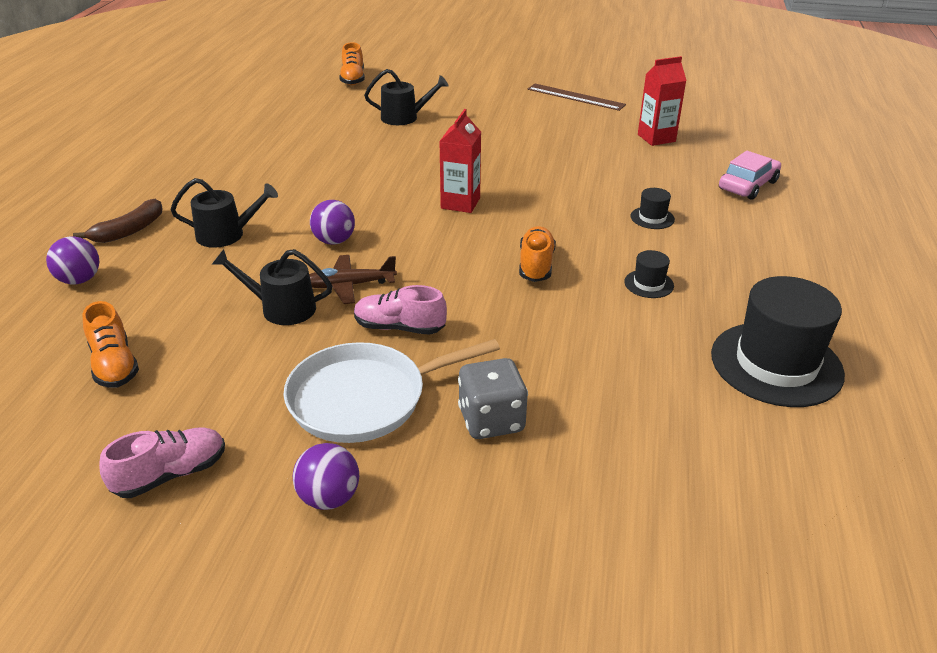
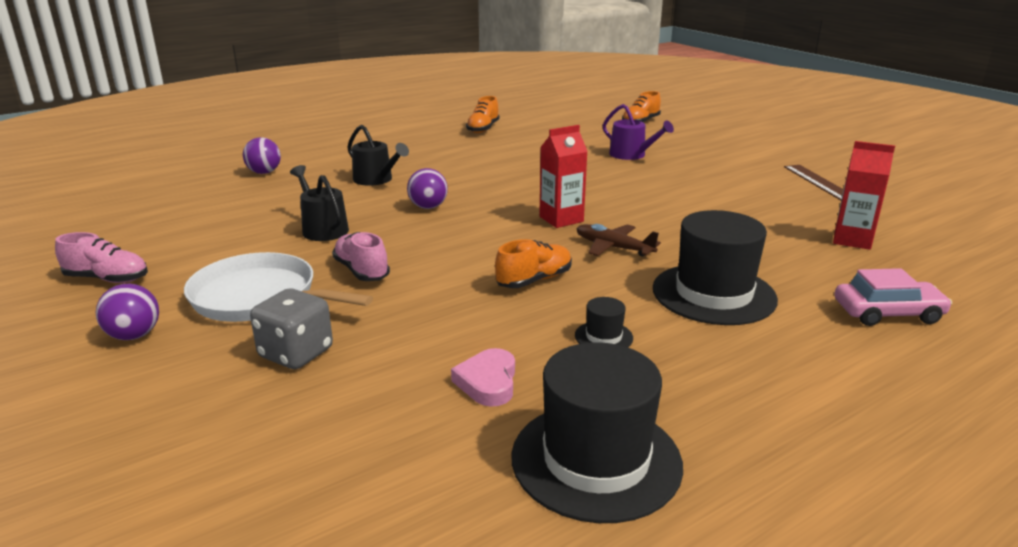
camera: 45 degrees right, 10 degrees down
(114, 365) = (195, 217): orange shoe -> orange shoe (483, 129)
(129, 230) = (334, 159): brown banana -> none
(349, 285) = (384, 234): brown plane -> brown plane (614, 248)
(404, 117) = (631, 155): black watering can -> purple watering can
(645, 356) = (488, 382): none -> pink heart
(652, 218) = (713, 294): black hat -> black hat, size x2.30

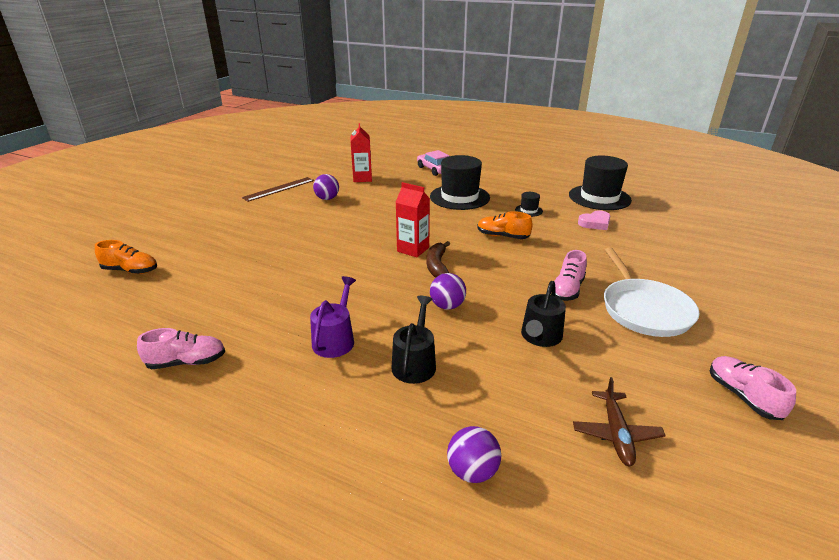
camera: 120 degrees left, 5 degrees up
(134, 336) = (738, 330): purple ball -> purple ball (327, 198)
(296, 353) = (656, 271): grey dice -> none
(483, 129) = (187, 362): orange shoe -> pink shoe
(506, 221) = (437, 266): none -> brown banana
(614, 248) = (437, 226): brown plane -> brown plane (616, 433)
(631, 155) = (248, 254): purple watering can -> purple watering can (335, 339)

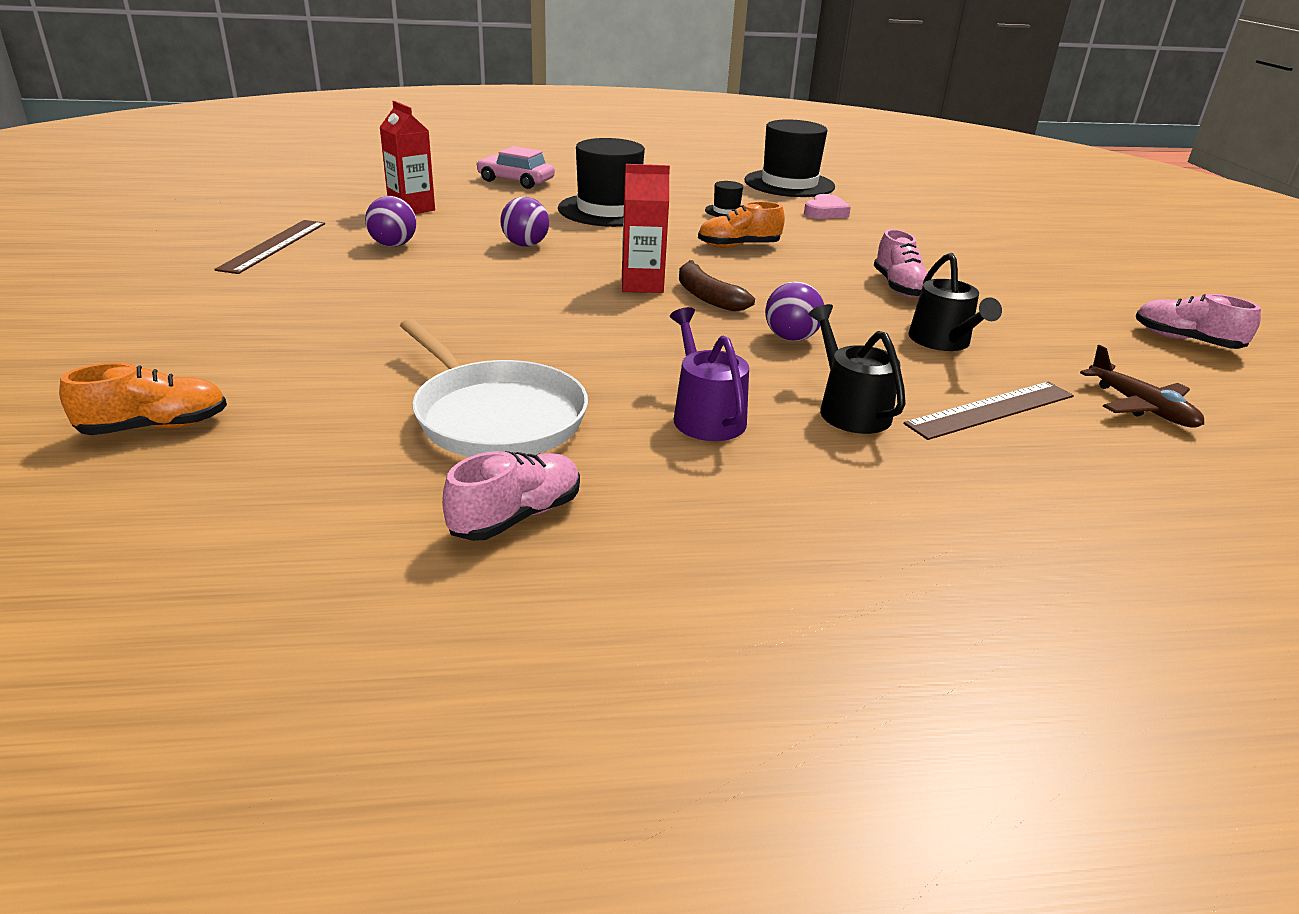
camera: 35 degrees left, 0 degrees up
(472, 471) = (1074, 491): purple ball -> purple ball (525, 245)
(501, 395) = (991, 410): none -> brown ruler
(644, 310) = (1001, 288): white pan -> white pan (496, 416)

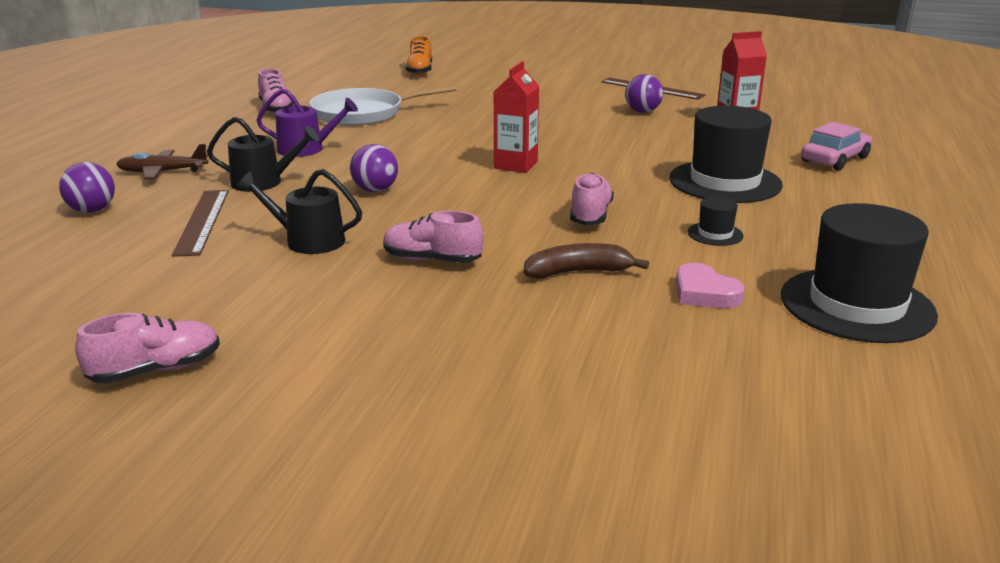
camera: 115 degrees right, 5 degrees down
(525, 245) = (628, 143): purple ball -> purple ball (92, 210)
(707, 297) = (474, 180): brown banana -> brown banana (578, 272)
(738, 246) = (590, 215): orange shoe -> pink shoe
(1140, 407) = (122, 277): brown plane -> brown plane (163, 172)

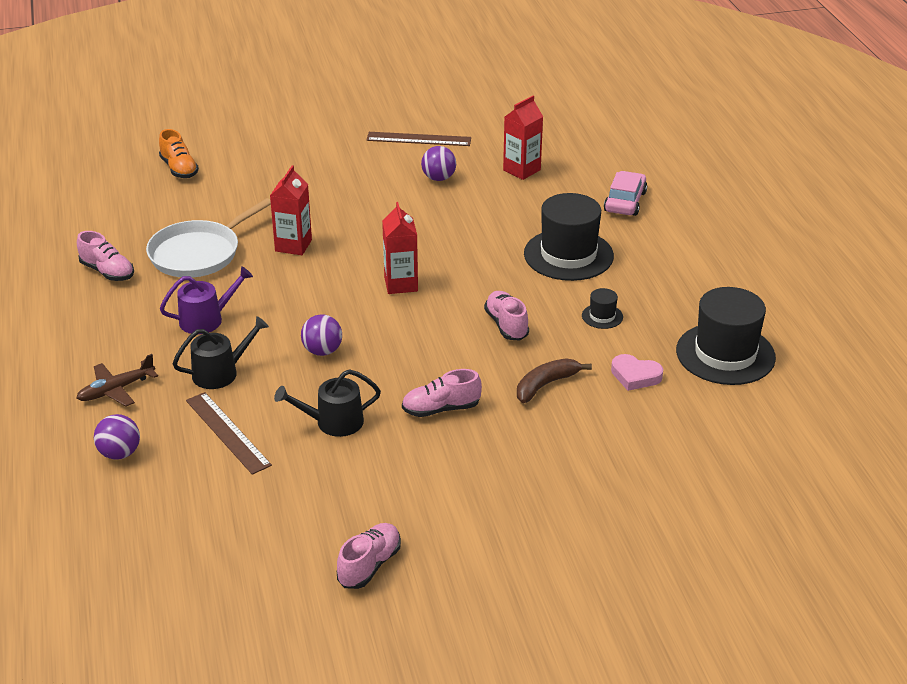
camera: 30 degrees left, 10 degrees up
(449, 124) = (293, 245): none -> red carton

